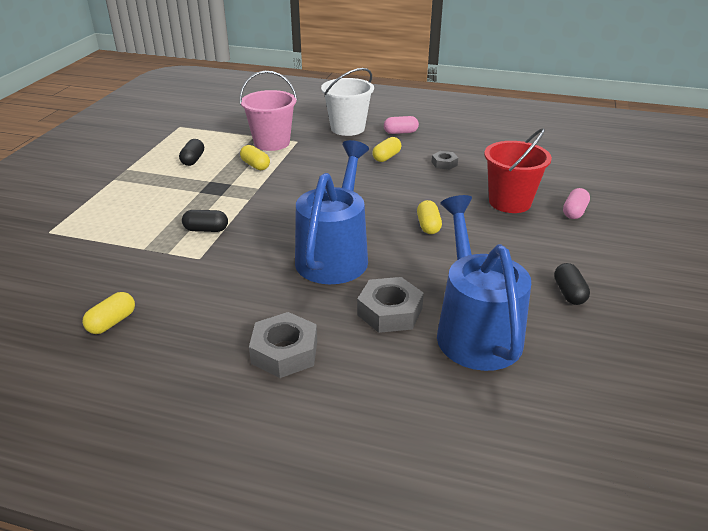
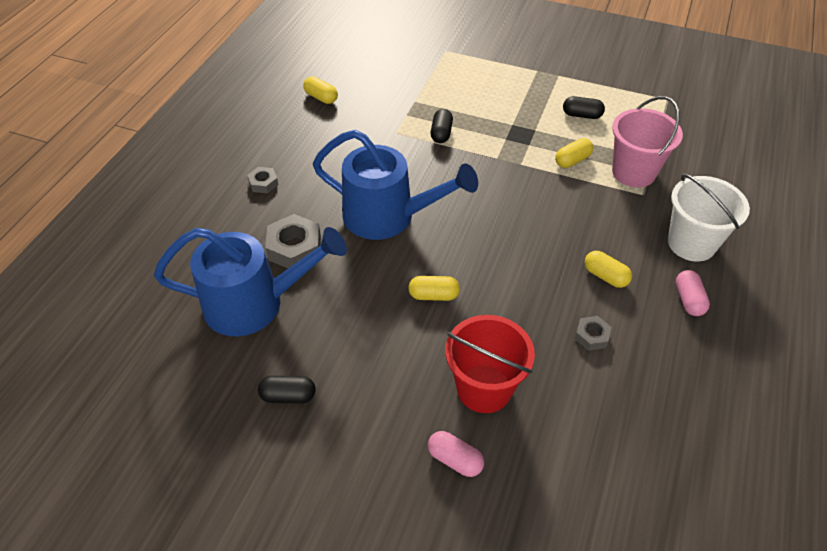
camera: 95 degrees right, 15 degrees up
(284, 352) = (263, 183): grey nut -> grey nut, size x0.56

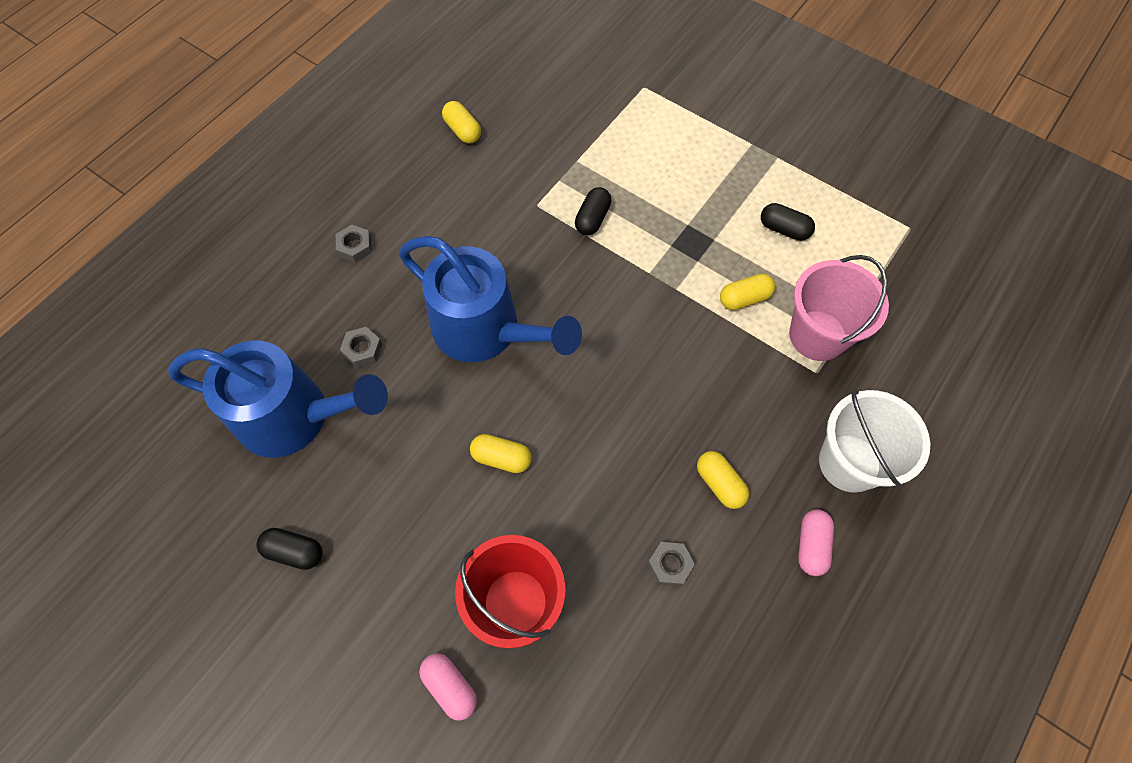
camera: 15 degrees right, 15 degrees up
(294, 248) = (363, 349): grey nut -> grey nut, size x0.56

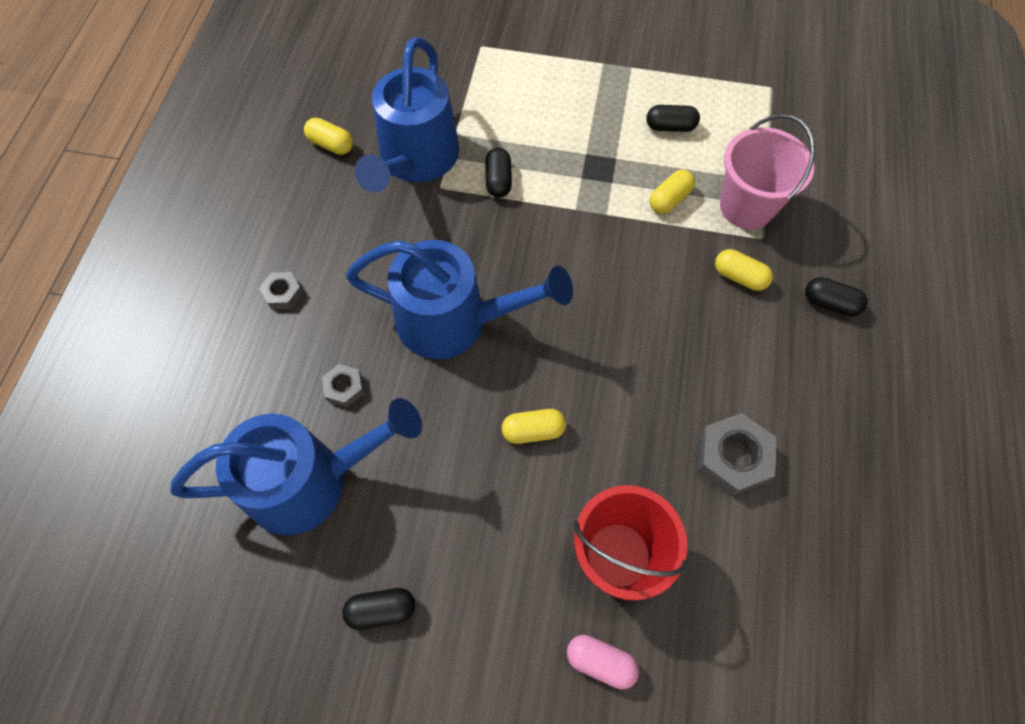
camera: 25 degrees left, 0 degrees up
(528, 173) = (415, 161): none -> blue watering can
(670, 565) = (732, 458): grey nut -> grey nut, size x1.79
(720, 484) = (736, 368): yellow capsule -> yellow capsule (739, 277)
(811, 545) = (838, 386): pink capsule -> none
(849, 463) = (830, 303): white bucket -> black capsule

